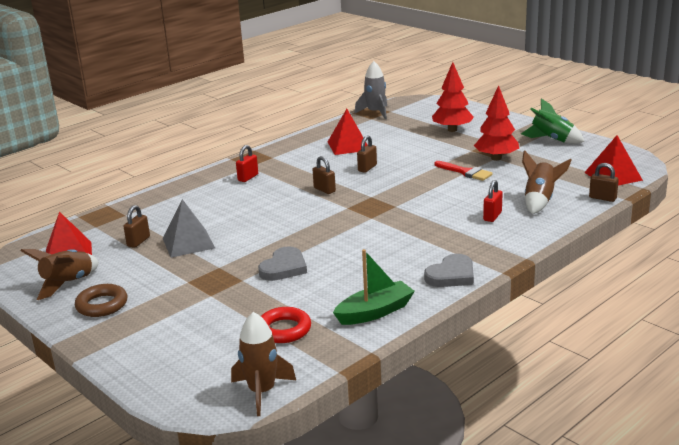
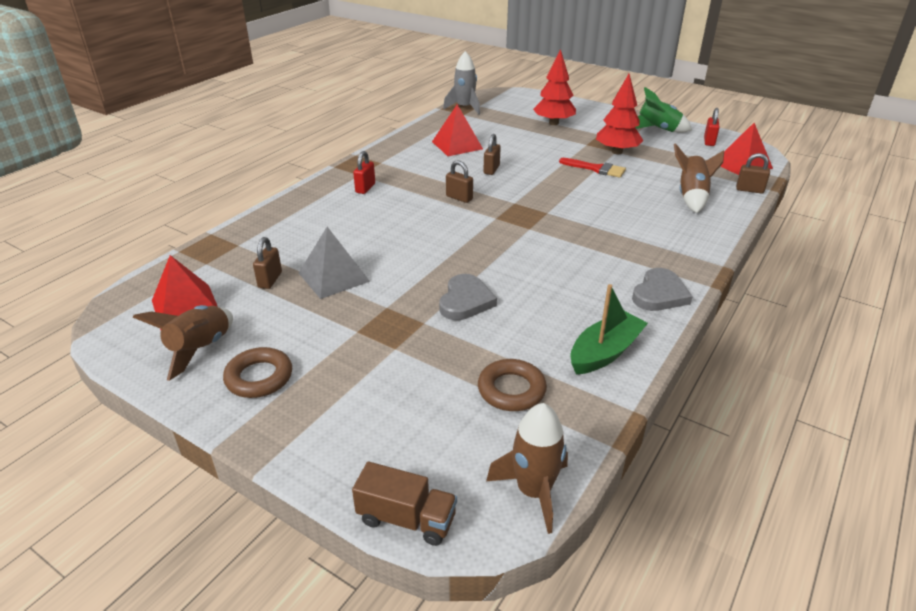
camera: 15 degrees left, 10 degrees up
(163, 397) = (406, 519): none -> brown truck
(284, 330) = (511, 390): red ring -> brown ring
(492, 216) = (656, 218): red padlock -> red padlock (709, 141)

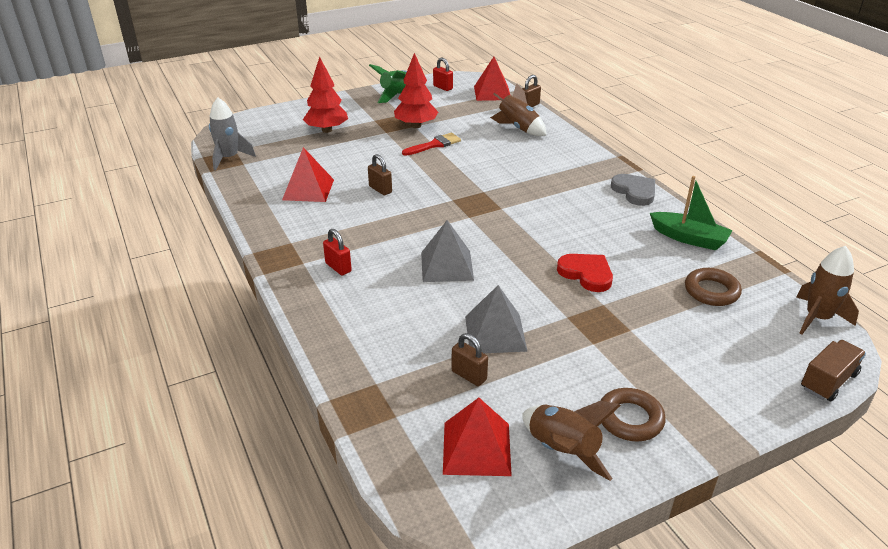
camera: 60 degrees left, 0 degrees up
(410, 229) = (447, 266): none -> grey pyramid
(459, 198) = (415, 222): brown padlock -> none
(465, 301) = (586, 274): grey heart -> red heart
(605, 352) = (689, 238): green boat -> green boat turned 135 degrees clockwise

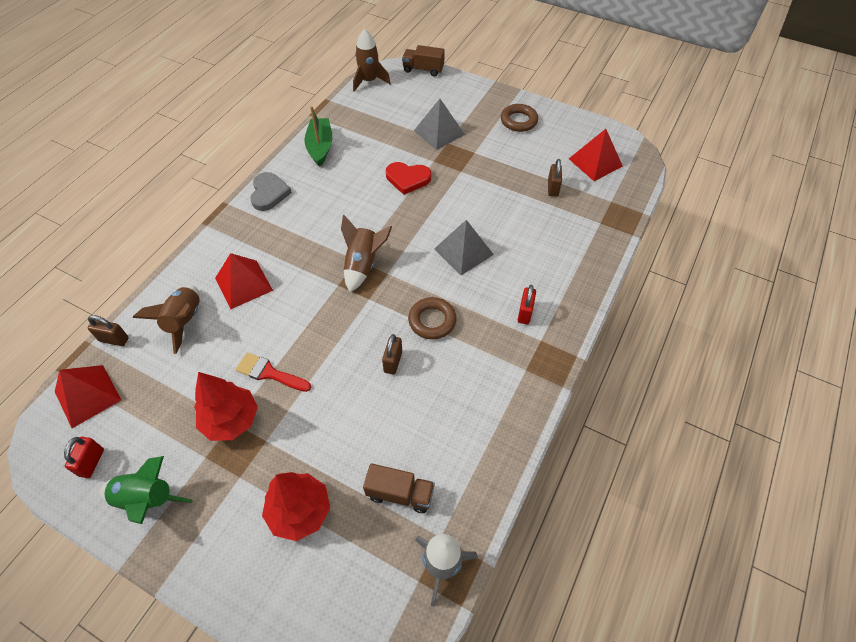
camera: 125 degrees left, 20 degrees up
(287, 160) = (400, 493): none -> brown truck
(308, 189) = (440, 423): red pyramid -> red pyramid (244, 284)
(495, 333) = (507, 194): grey pyramid -> grey pyramid (439, 132)
(562, 451) = (563, 135): brown rocket -> brown rocket (363, 265)
(586, 274) = (407, 179): red heart -> red heart turned 90 degrees counterclockwise
(634, 191) = (269, 193): grey heart -> grey heart turned 150 degrees clockwise
(711, 291) = (377, 122): brown ring -> brown ring (432, 321)

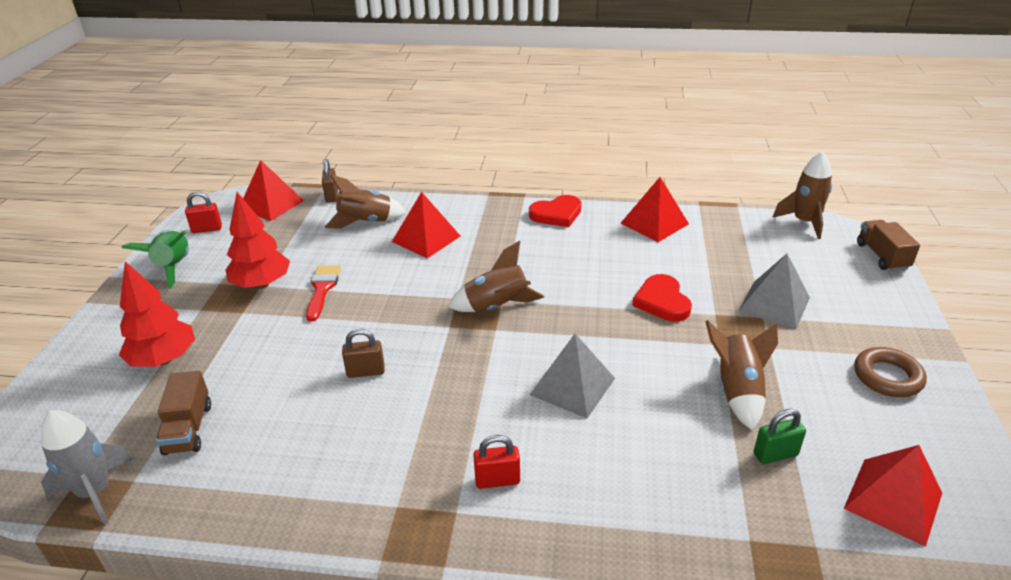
camera: 70 degrees right, 20 degrees down
(269, 193) = (556, 214): grey heart -> red heart
(320, 147) = (654, 223): green boat -> red pyramid
(432, 321) = (440, 388): brown ring -> none
(502, 181) = (737, 391): none -> brown rocket
(552, 188) = (775, 455): brown padlock -> green padlock

